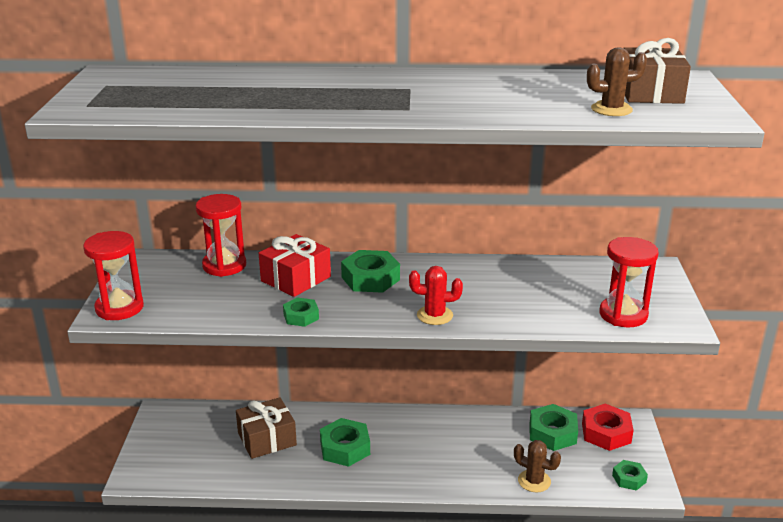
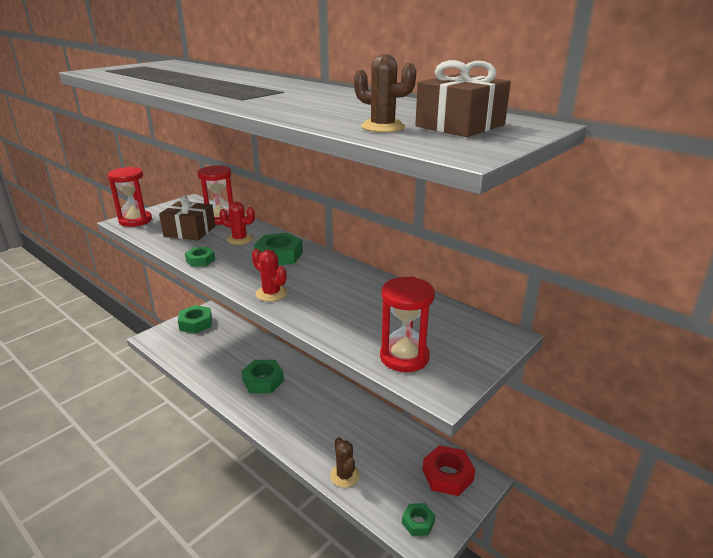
camera: 40 degrees right, 0 degrees up
(267, 439) = (232, 352): brown gift -> brown gift (189, 231)
(296, 279) = (240, 239): red gift -> red cactus
(552, 433) = (405, 450): green nut -> green nut (196, 323)

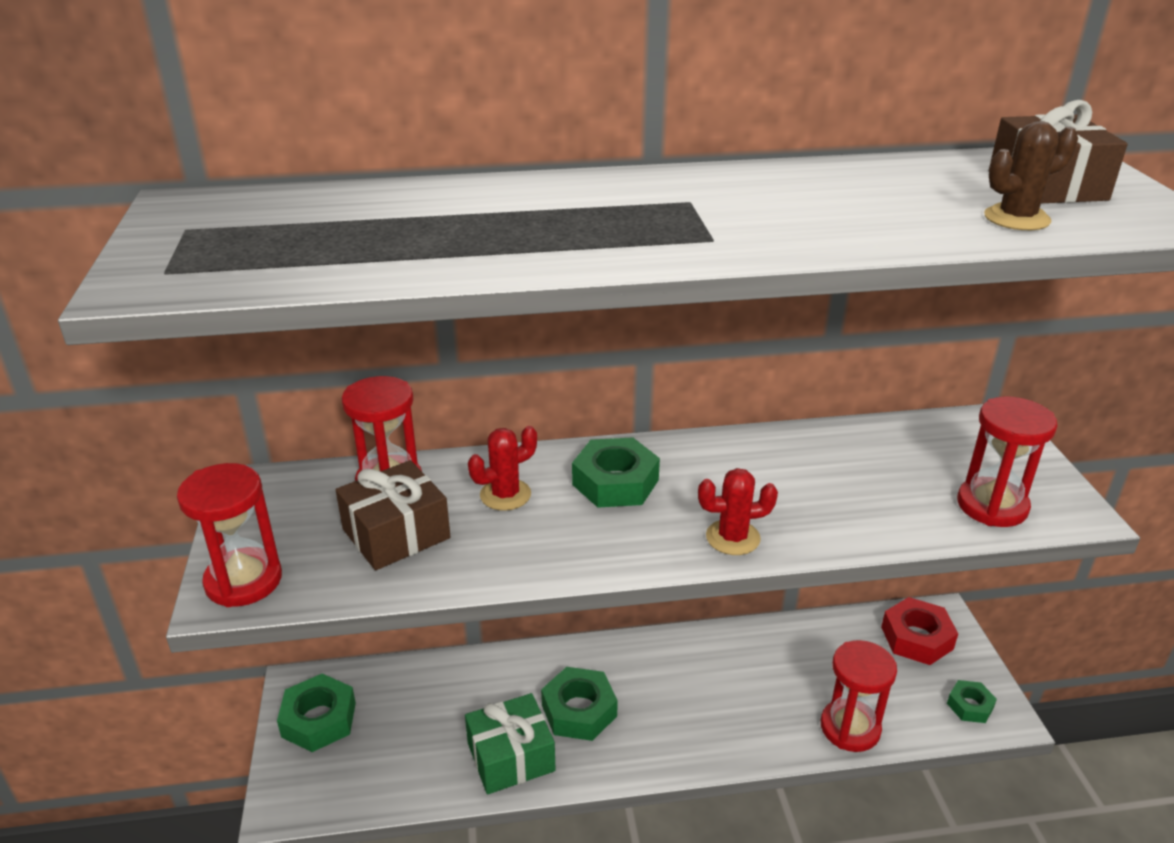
camera: 50 degrees left, 5 degrees up
(200, 260) = (536, 563): green nut -> none
(219, 376) = (511, 757): none -> green gift
(344, 475) = (850, 728): brown cactus -> red hourglass

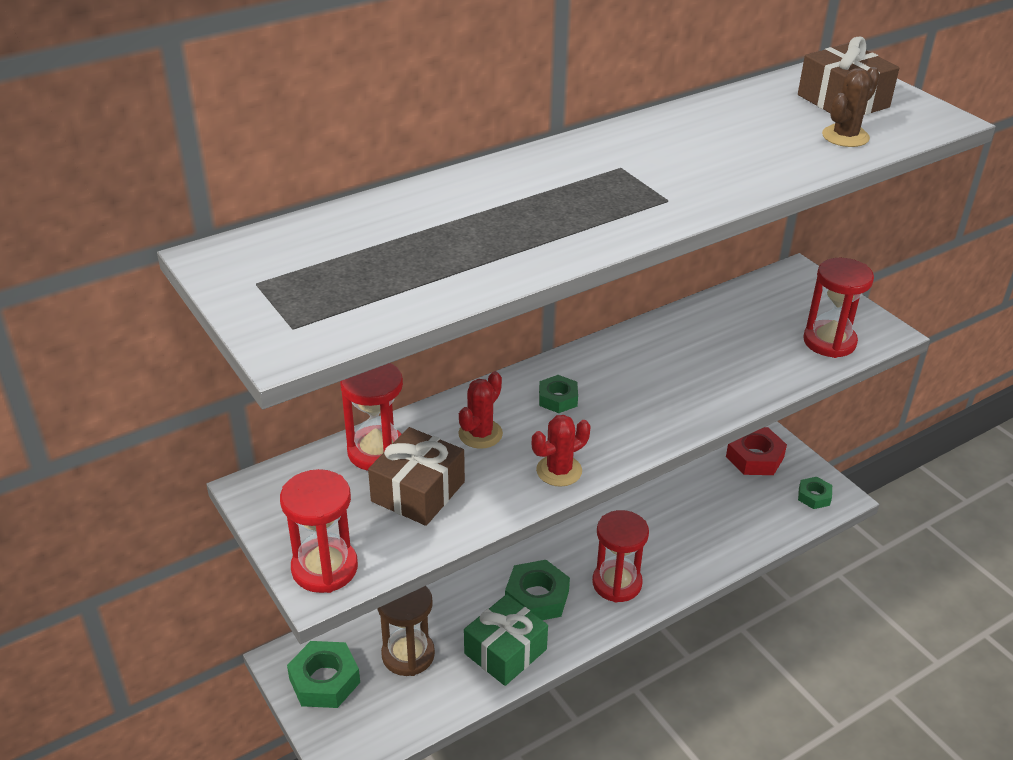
camera: 25 degrees left, 5 degrees up
(413, 723) = (408, 654): none -> brown hourglass
(615, 482) = (558, 399): green nut -> green nut, size x0.59
(733, 538) = (673, 418): red cactus -> red cactus (559, 471)
(850, 728) = (742, 541): red hourglass -> red hourglass (617, 583)

